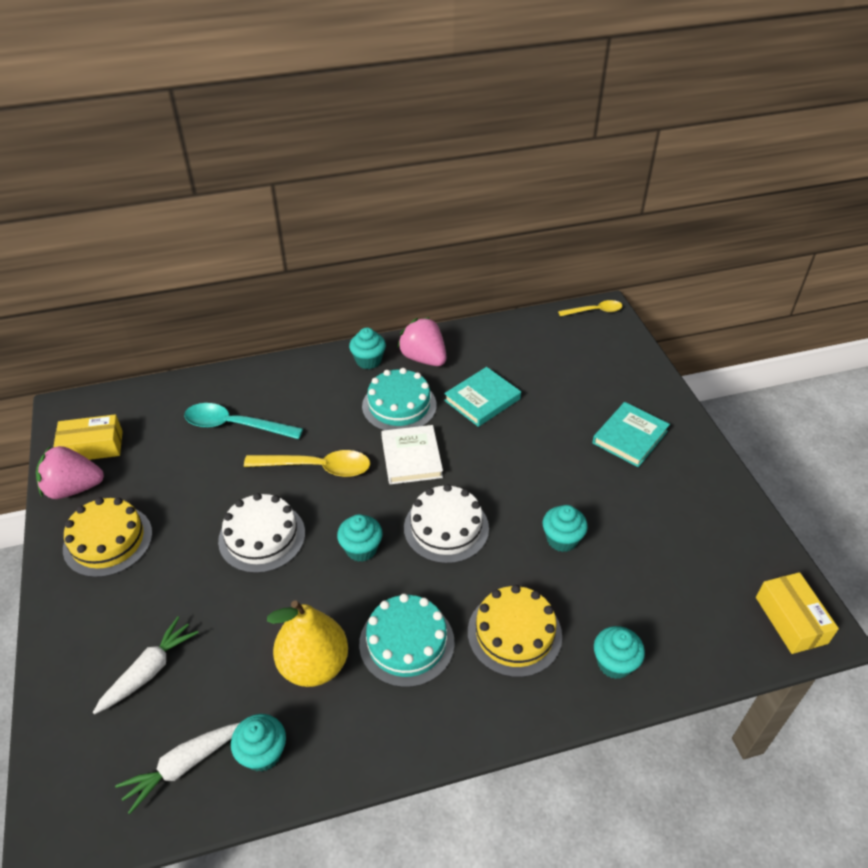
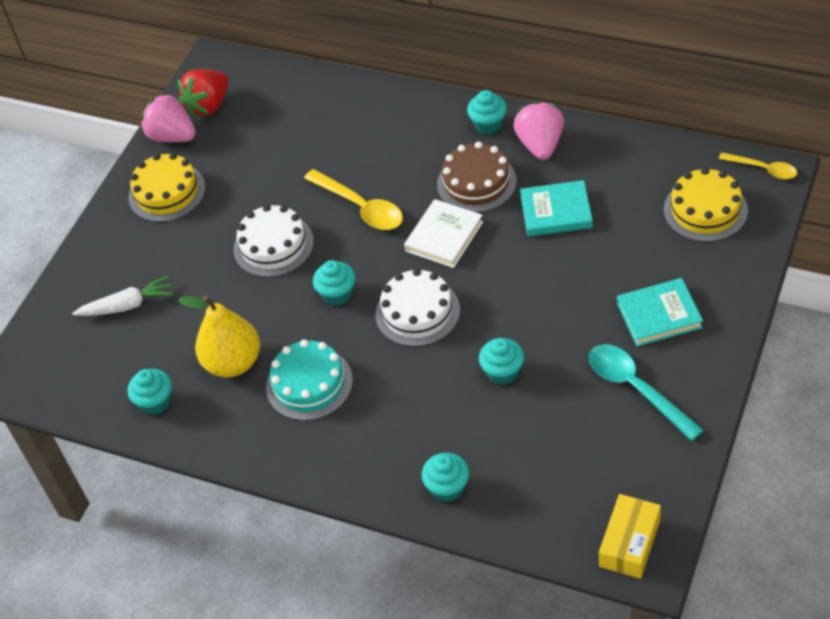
camera: 45 degrees right, 5 degrees up
(92, 447) = (209, 105): yellow box -> red strawberry
(183, 766) = (103, 381): white carrot -> none
(235, 425) = (327, 137): turquoise spoon -> turquoise spoon (636, 388)
(399, 405) = (476, 182): turquoise cake -> brown cake
(514, 633) = (393, 422): yellow cake -> yellow cake (705, 210)

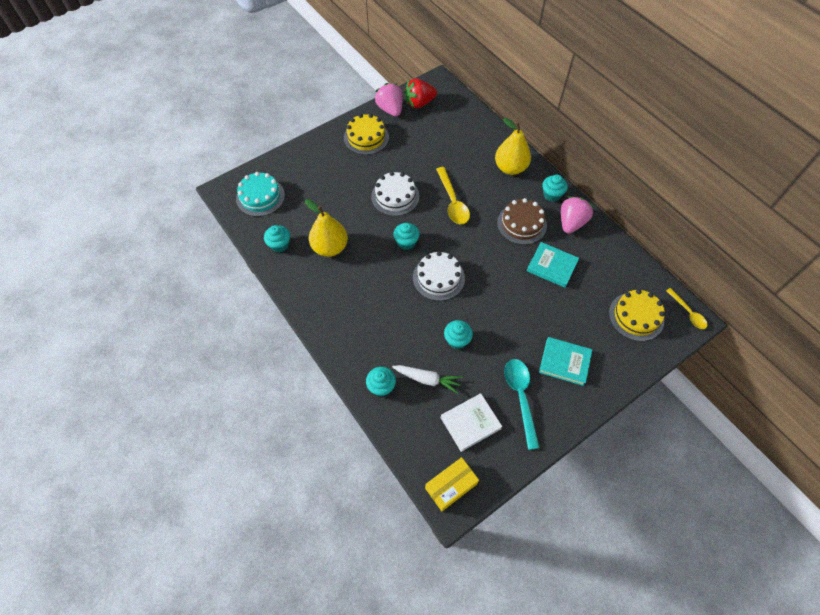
camera: 25 degrees right, 10 degrees up
(127, 305) = (304, 186): white carrot -> white carrot (427, 379)
(309, 384) = (357, 282): turquoise cake -> turquoise cake (260, 197)
(406, 121) = (510, 168): none -> yellow pear
(444, 236) = (483, 244): white book -> white book (470, 423)

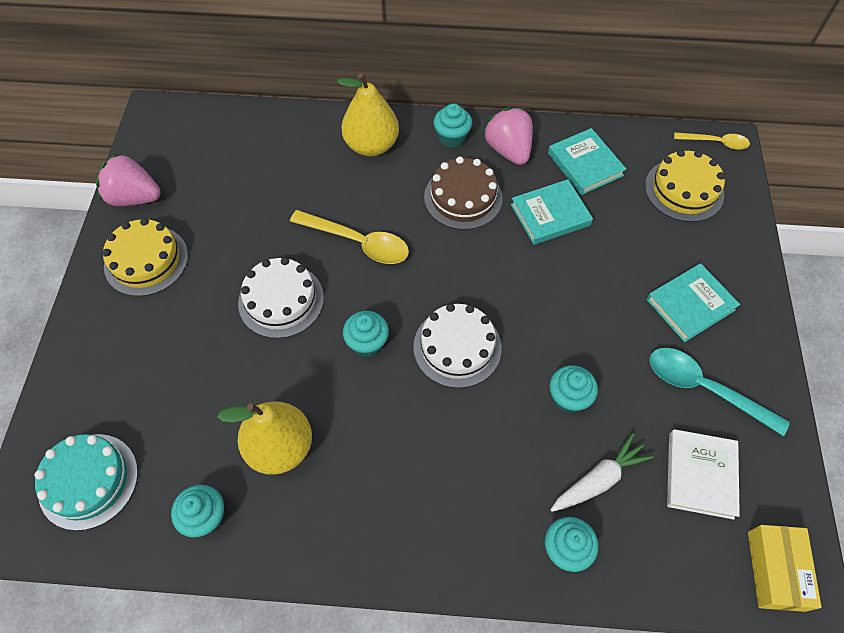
camera: 50 degrees left, 0 degrees up
(419, 103) = (164, 159): red strawberry -> none
(600, 261) = (585, 164): none -> turquoise book

